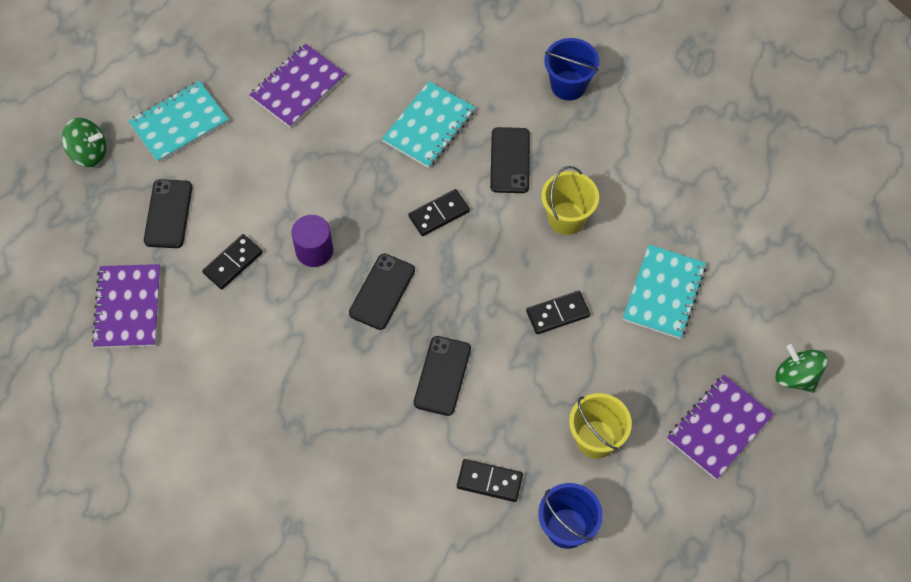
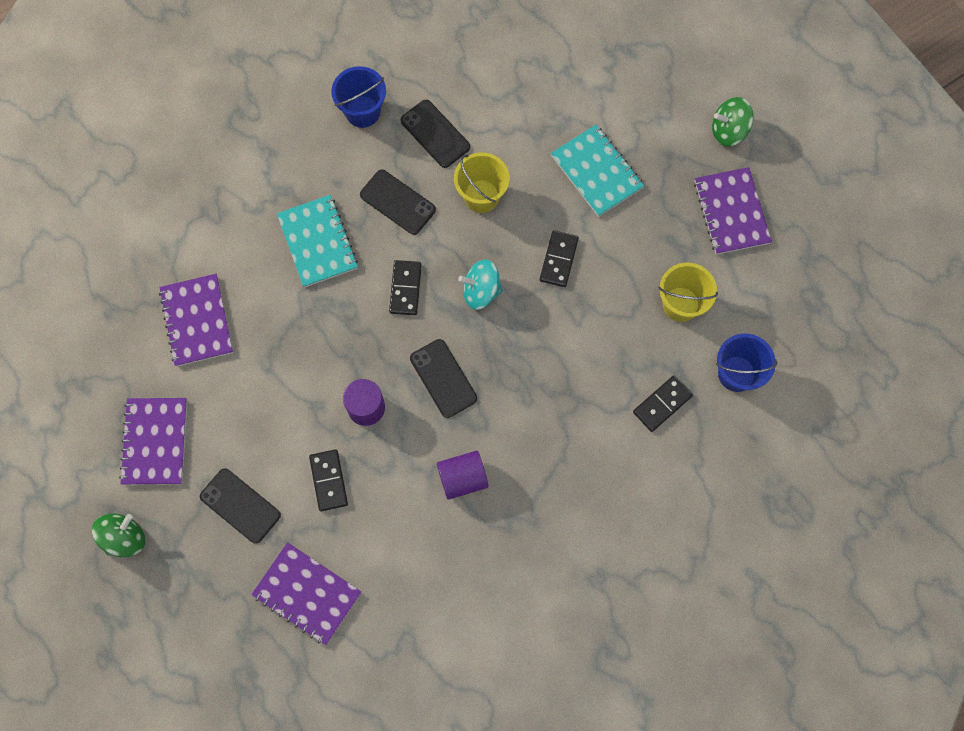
camera: 55 degrees left, 10 degrees up
(179, 123) = (155, 442): turquoise notebook -> purple notebook
(305, 361) = (462, 478): none -> purple cylinder
(442, 376) = (550, 380): black phone -> black phone (435, 134)
(481, 271) = (481, 291): none -> turquoise spinning top

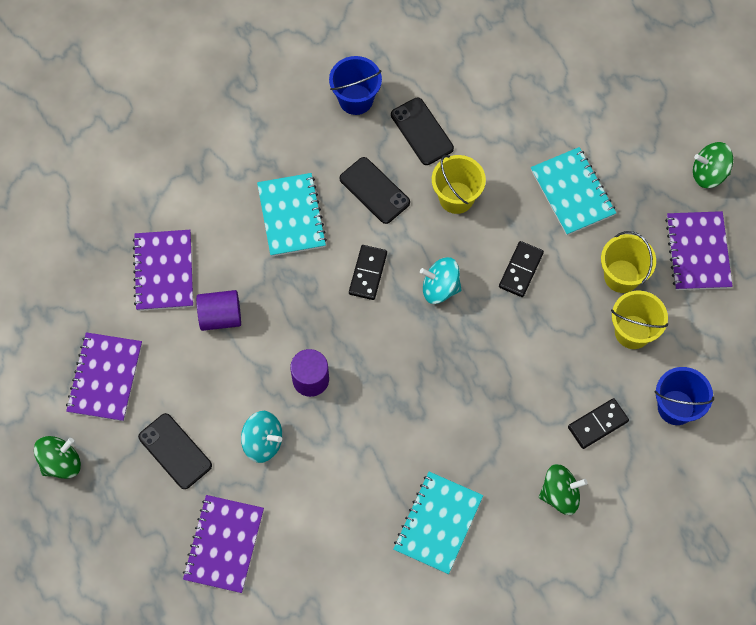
camera: 10 degrees right, 5 degrees down
(307, 593) = (224, 544): purple notebook -> purple notebook turned 60 degrees clockwise
(328, 480) = (263, 442): black domino -> turquoise spinning top
(443, 378) = (389, 364): black phone -> none
(462, 478) = (391, 462): purple cylinder -> purple cylinder (220, 316)
(520, 533) = (438, 523): none -> turquoise notebook
(637, 482) = (560, 494): none -> green spinning top
(660, 249) = (622, 276): none -> yellow bucket

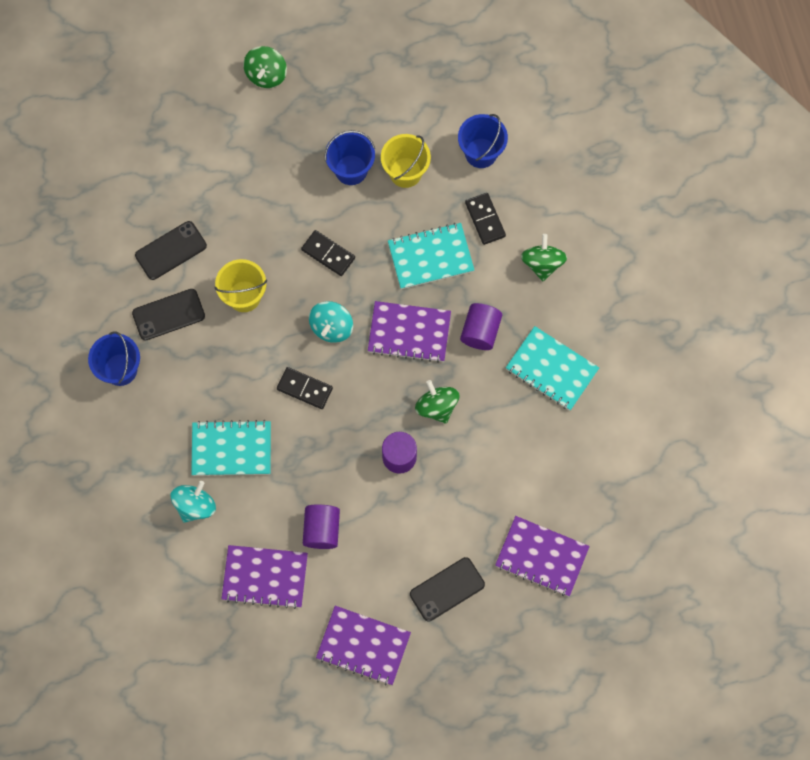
camera: 80 degrees left, 5 degrees up
(61, 462) = (440, 696): green spinning top -> green spinning top (437, 406)
(263, 442) = (452, 508): turquoise spinning top -> turquoise spinning top (195, 505)
(374, 190) = (221, 368): black phone -> black phone (171, 250)
(466, 440) = (480, 331): none -> purple cylinder
(572, 192) = (260, 194): turquoise notebook -> turquoise notebook (430, 257)
(622, 276) = (351, 170): yellow bucket -> blue bucket
(698, 252) = (340, 101): purple notebook -> purple notebook (409, 332)

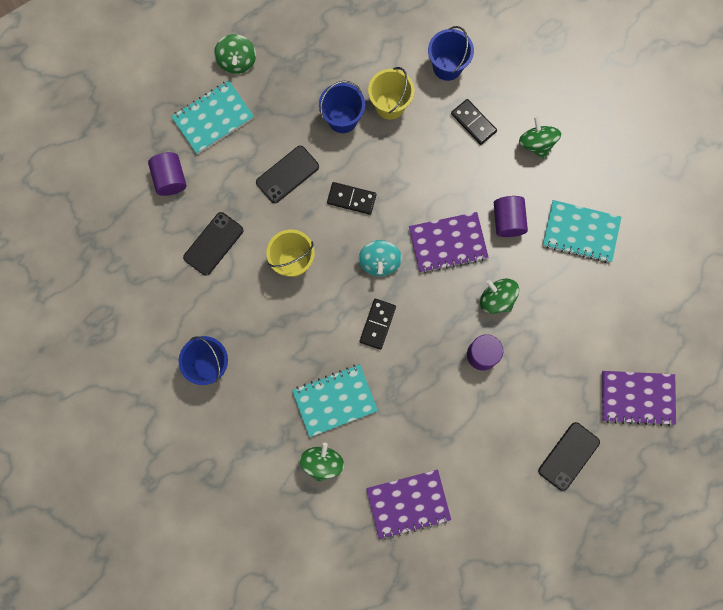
camera: 20 degrees left, 5 degrees up
(168, 315) = (233, 301): black phone -> black phone (287, 174)
(195, 505) = (322, 463): turquoise spinning top -> green spinning top
(304, 388) = (377, 324): black domino -> black domino turned 75 degrees counterclockwise
(322, 530) = (441, 443): purple cylinder -> purple cylinder (170, 179)
(363, 646) = (517, 533): purple notebook -> none
(430, 257) = (440, 171): turquoise notebook -> turquoise notebook (213, 118)

